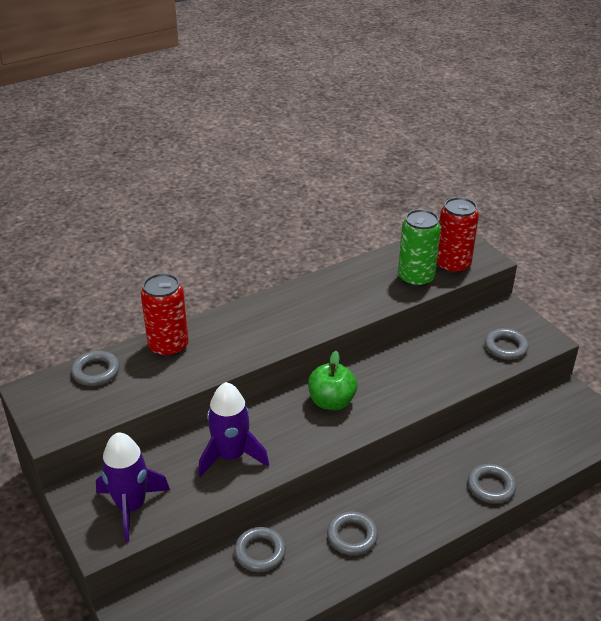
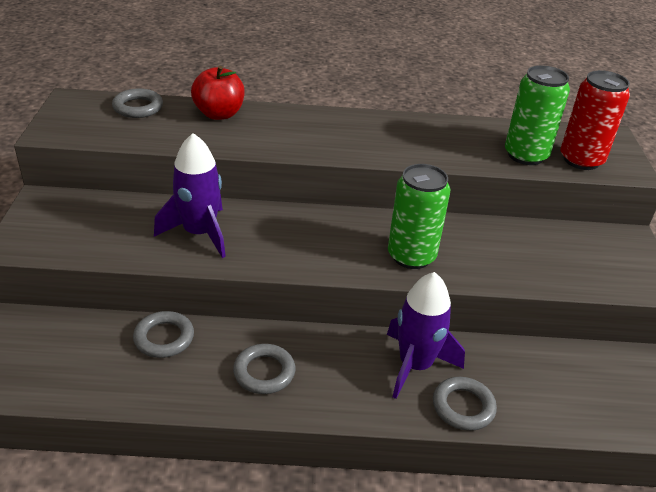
camera: 30 degrees right, 0 degrees up
(131, 506) = (71, 230): purple rocket -> purple rocket (415, 365)
(168, 346) = (219, 114): red can -> red apple
(331, 402) = (343, 234): green apple -> none
(391, 395) = (411, 256): none -> green can
(505, 347) = (591, 270): grey ring -> none

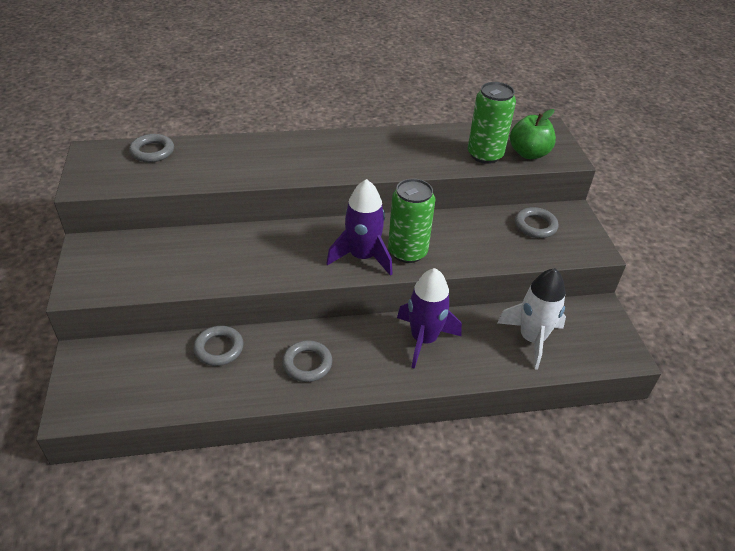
camera: 10 degrees left, 5 degrees up
(199, 233) = (231, 257): purple rocket -> purple rocket (362, 257)
(219, 114) = (225, 149): red apple -> none
(463, 407) = (466, 366): grey ring -> grey ring (535, 226)
(555, 386) = (532, 339): none -> white rocket
(581, 160) = (528, 153): red can -> green apple

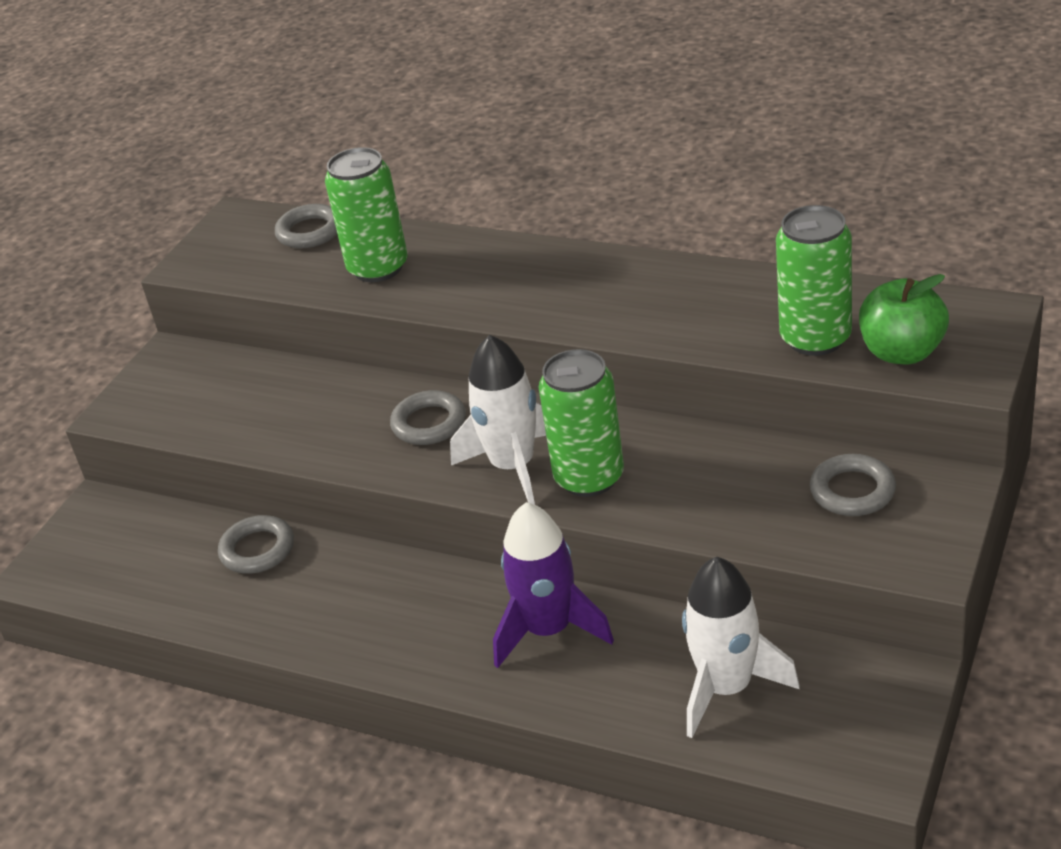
camera: 40 degrees right, 5 degrees down
(216, 164) = (378, 268): none -> green can
(307, 364) = (353, 609): grey ring -> grey ring (429, 423)
(362, 257) = (513, 467): purple rocket -> white rocket

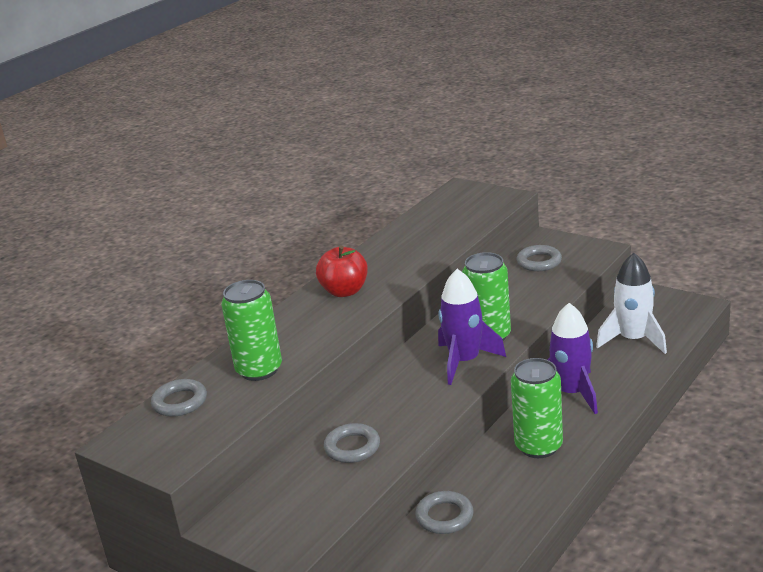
camera: 80 degrees left, 10 degrees down
(429, 423) = (401, 393): grey ring -> grey ring (352, 447)
(513, 467) = (465, 361): white rocket -> purple rocket
(588, 282) = (344, 291): none -> red apple
(815, 338) = (451, 229): green can -> green can (538, 446)
(902, 352) = (478, 210): green apple -> none

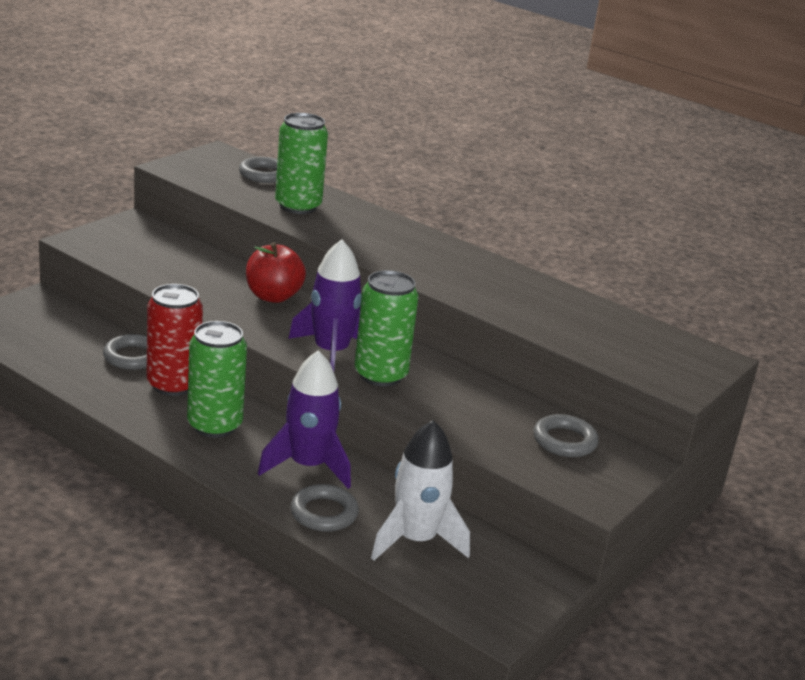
camera: 85 degrees right, 0 degrees up
(344, 291) = (438, 256): red apple -> red apple (273, 296)
(352, 447) = (207, 279): grey ring -> grey ring (324, 513)
(484, 481) = (173, 384): none -> red can

